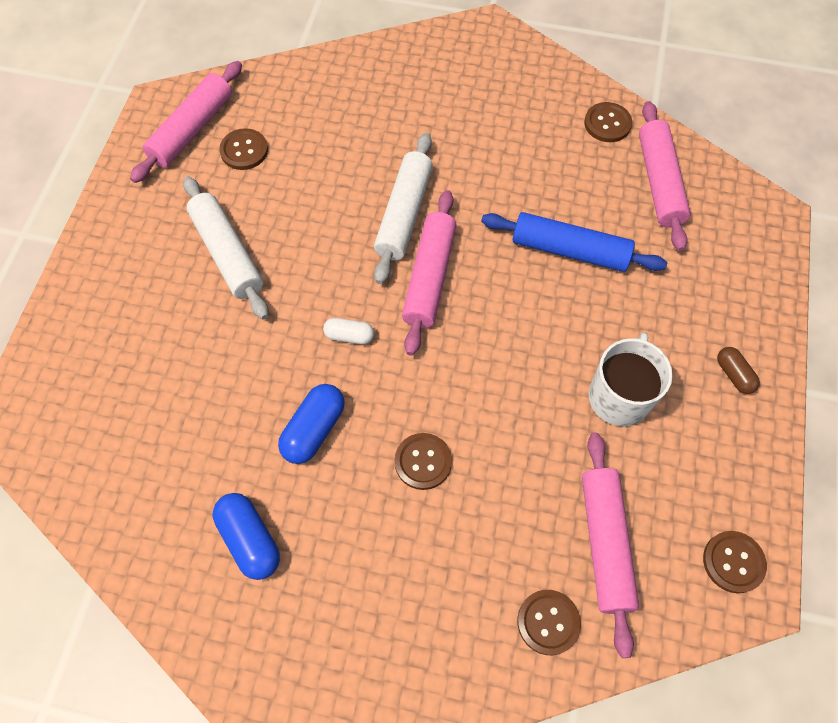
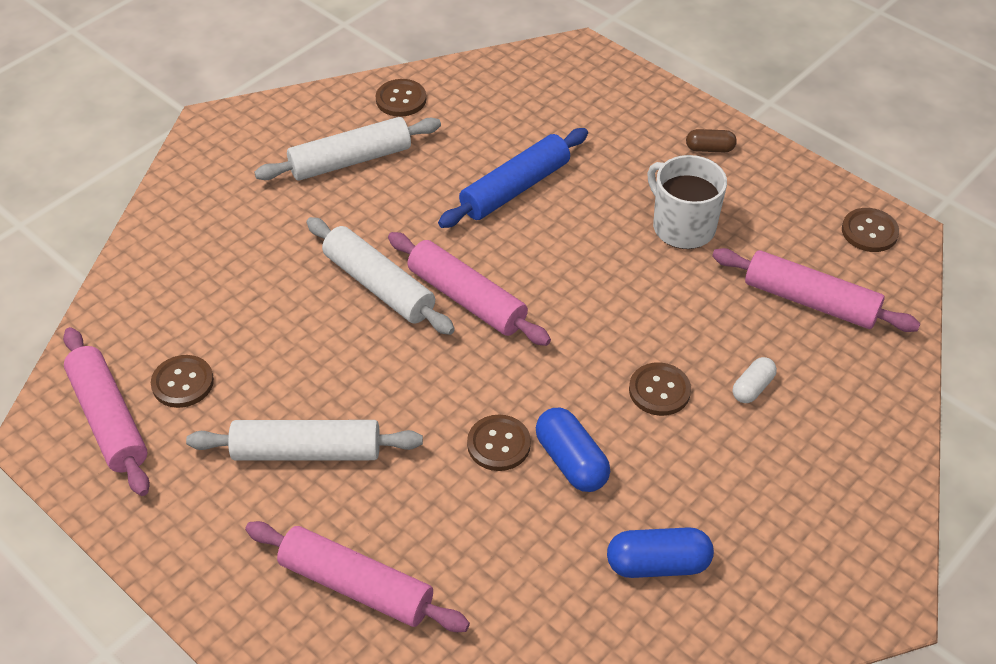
camera: 60 degrees left, 15 degrees down
(349, 336) = (486, 389): white capsule -> white capsule (752, 388)
(516, 128) = (350, 161): none -> white rolling pin
(548, 622) = (859, 371): brown button -> brown button (498, 444)
(659, 182) = (491, 99): pink rolling pin -> pink rolling pin (356, 586)

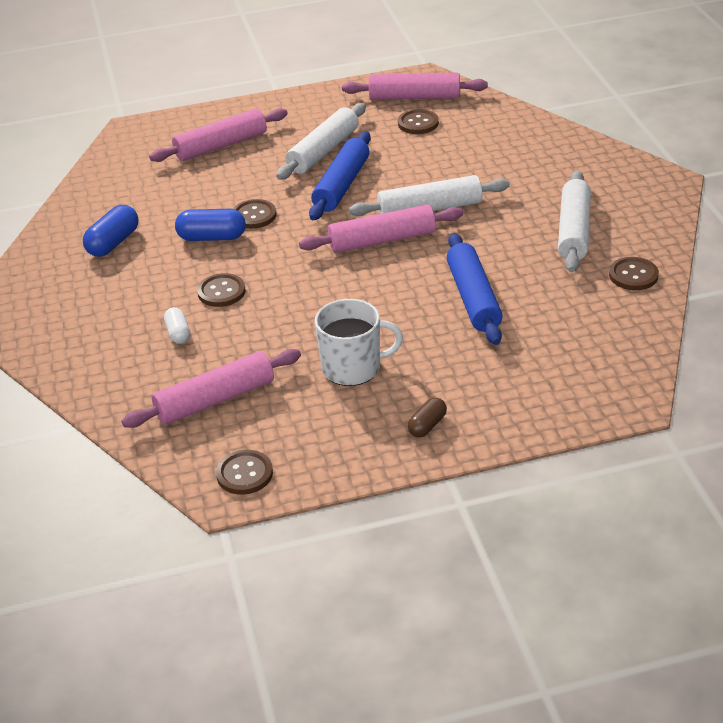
camera: 125 degrees right, 10 degrees down
(378, 389) = (342, 185): none -> blue rolling pin

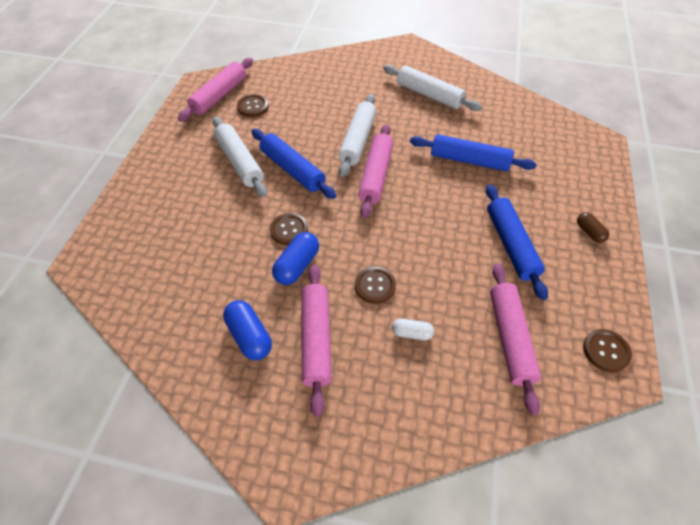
camera: 65 degrees left, 15 degrees up
(221, 145) = (172, 214): pink rolling pin -> pink rolling pin (316, 339)
(353, 367) = (511, 245): white mug -> blue rolling pin
(633, 275) = (488, 92): brown button -> none

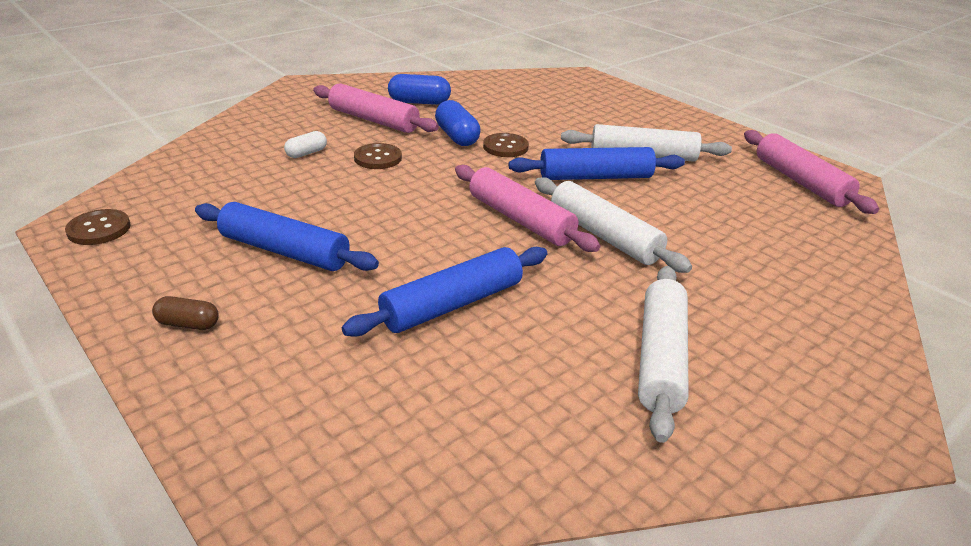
camera: 125 degrees right, 20 degrees down
(253, 107) = (755, 194): brown button -> none
(429, 95) = (660, 357): white rolling pin -> white rolling pin turned 60 degrees counterclockwise
(510, 338) = (213, 190): pink rolling pin -> none

